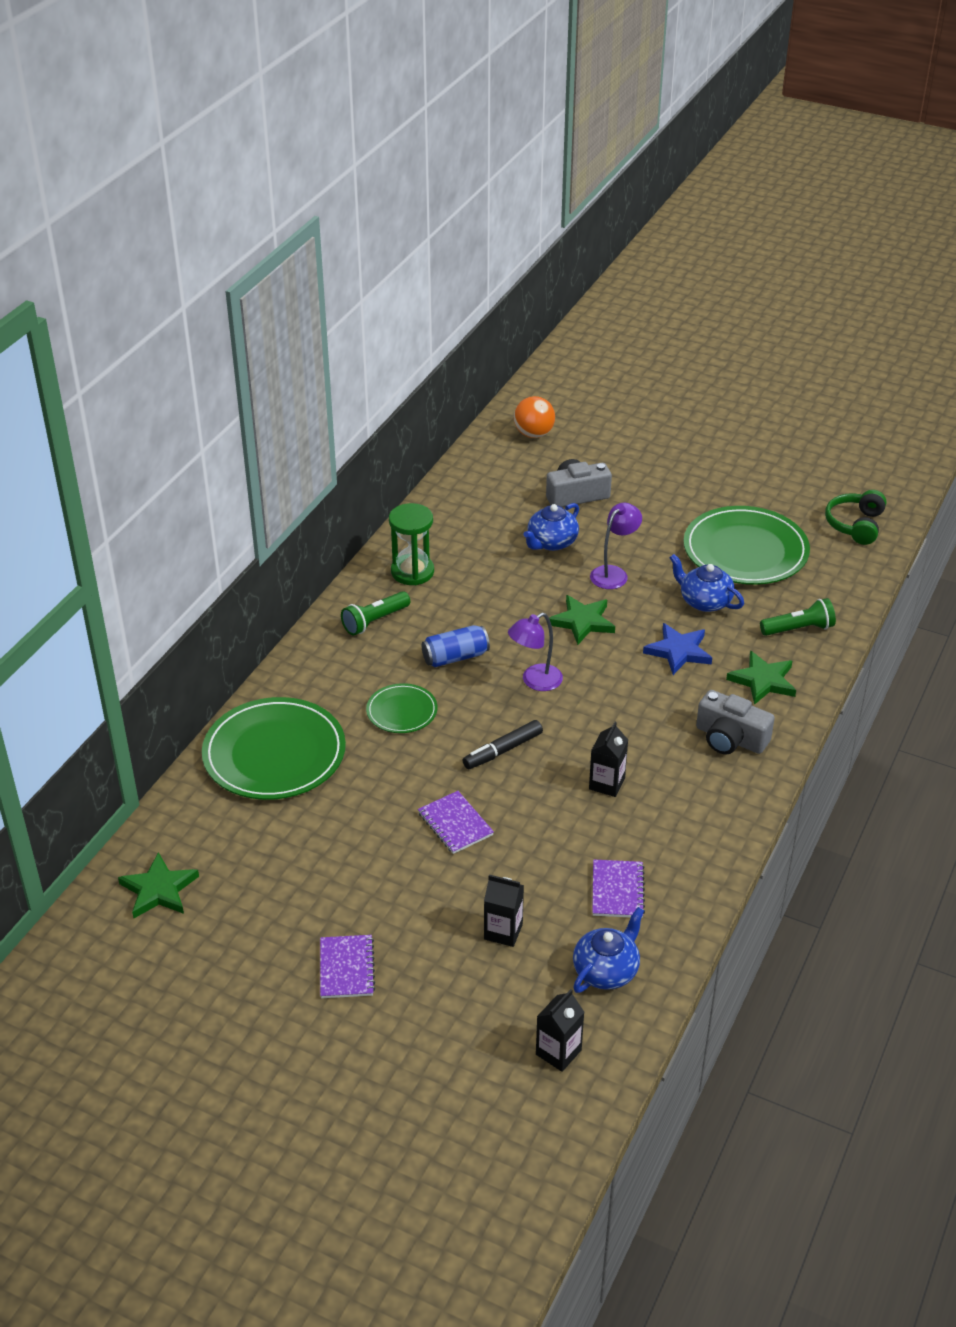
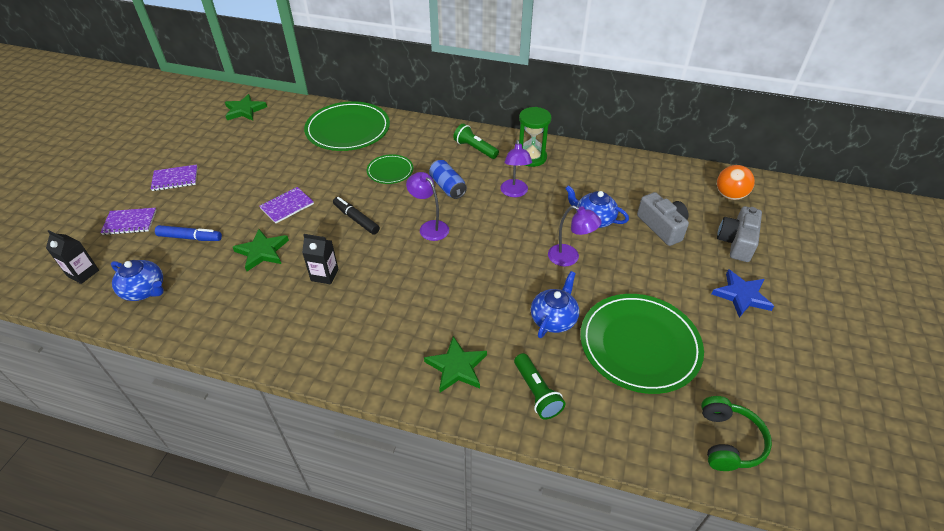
camera: 80 degrees right, 5 degrees up
(484, 598) = (514, 192): none -> purple lamp
(503, 931) = (190, 238): black carton -> blue marker
(582, 622) = (503, 245): green star -> green star (262, 251)
(617, 890) = (217, 290): purple notebook -> purple notebook (130, 222)
(678, 651) = (482, 306): blue star -> blue star (741, 295)
(730, 738) = (379, 347): grey camera -> grey camera (736, 242)
(855, 525) = (728, 441): green headphones -> green headphones turned 90 degrees clockwise

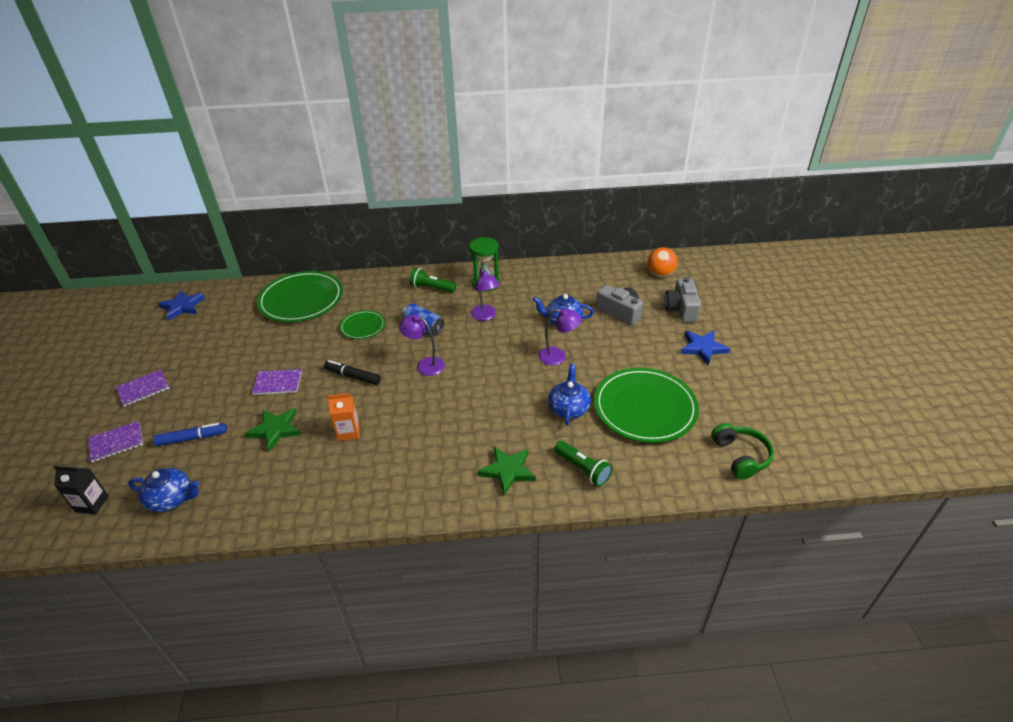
camera: 20 degrees left, 5 degrees down
(245, 110) = (183, 307): green star -> blue star
(287, 206) = (278, 383): purple notebook -> purple notebook turned 60 degrees clockwise
(324, 275) = (348, 432): black carton -> orange carton

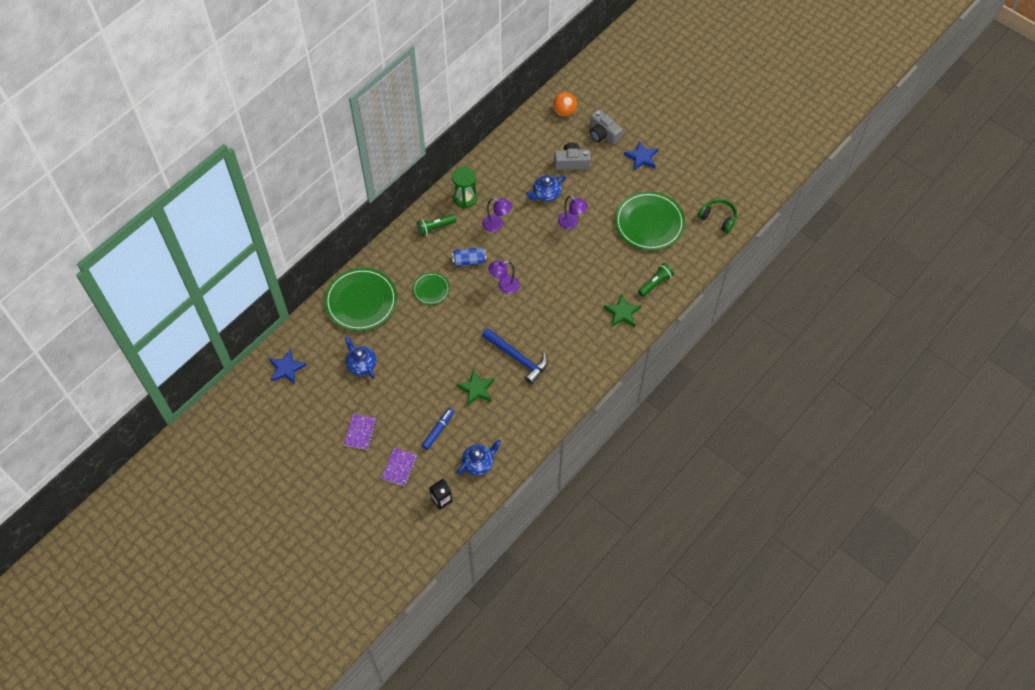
camera: 45 degrees left, 20 degrees up
(278, 383) = (435, 364): purple notebook -> none
(348, 432) = (517, 358): orange carton -> blue hammer
(353, 376) = (473, 326): black marker -> none
(558, 357) = (571, 223): purple lamp -> purple lamp turned 75 degrees clockwise
(568, 408) = (612, 253): blue teapot -> blue teapot (361, 364)
(583, 469) = (655, 283): green flashlight -> green flashlight turned 45 degrees counterclockwise

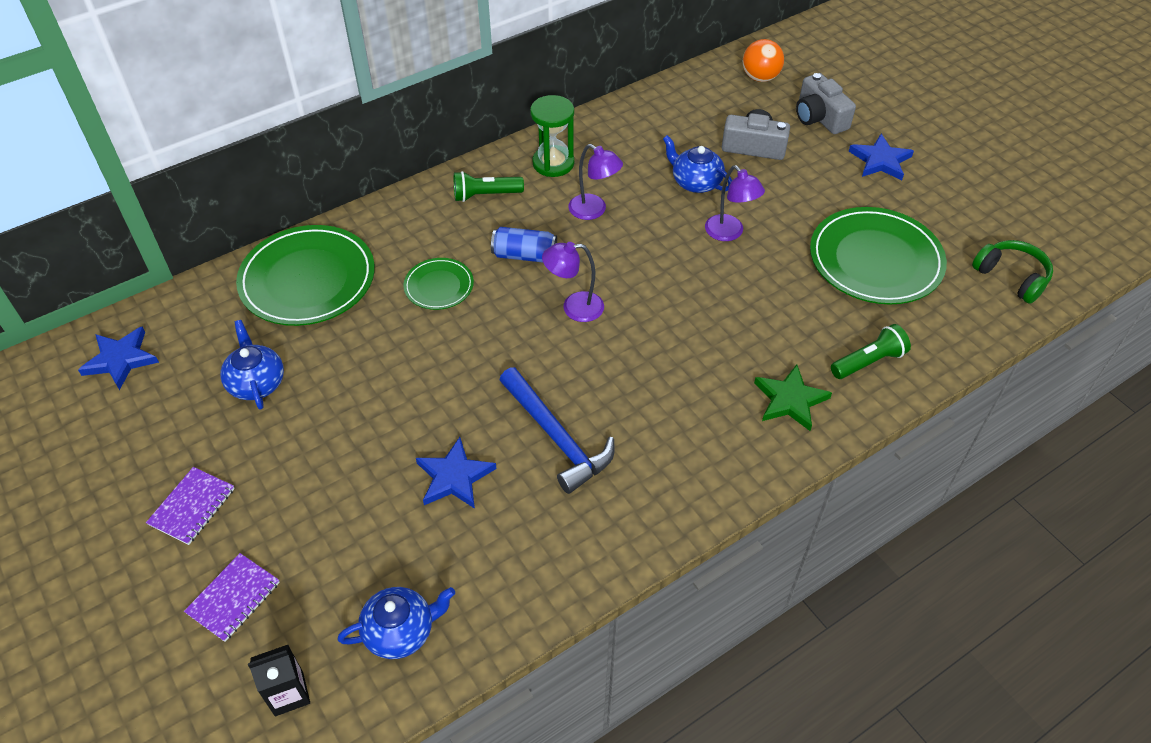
camera: 15 degrees right, 10 degrees down
(438, 430) = (345, 540): blue marker -> none
(476, 389) = (454, 477): green star -> blue star
(546, 194) = (695, 182): blue teapot -> blue teapot turned 60 degrees clockwise

